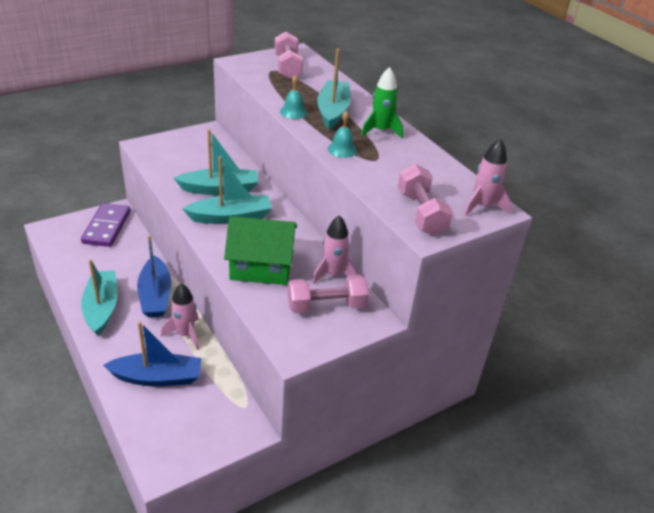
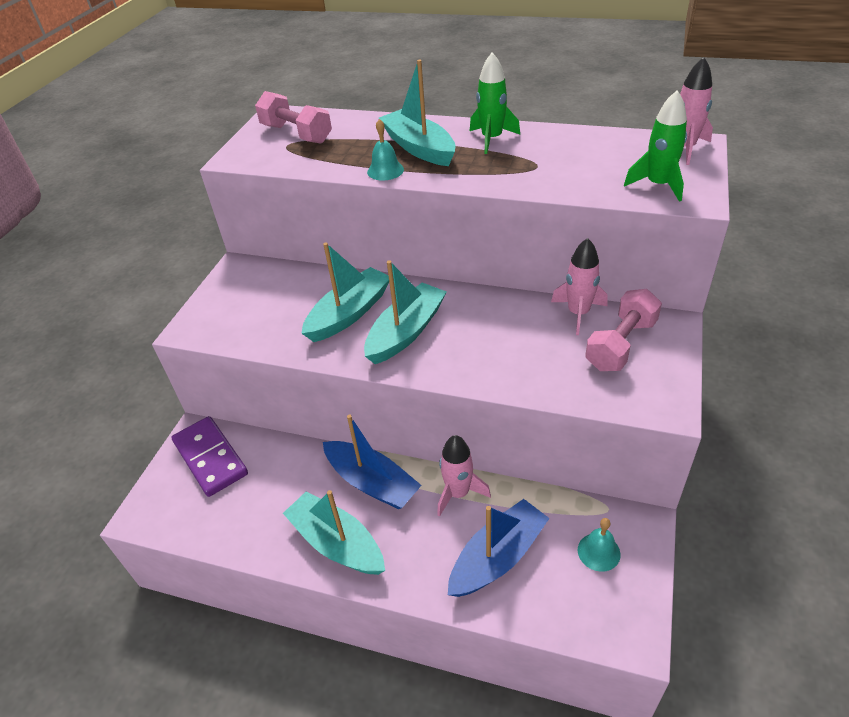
camera: 35 degrees left, 5 degrees up
(261, 266) = (511, 355): green house -> none
(342, 149) = (494, 175): turquoise bell -> turquoise bell (598, 552)
(421, 213) = (658, 185): pink dumbbell -> green rocket

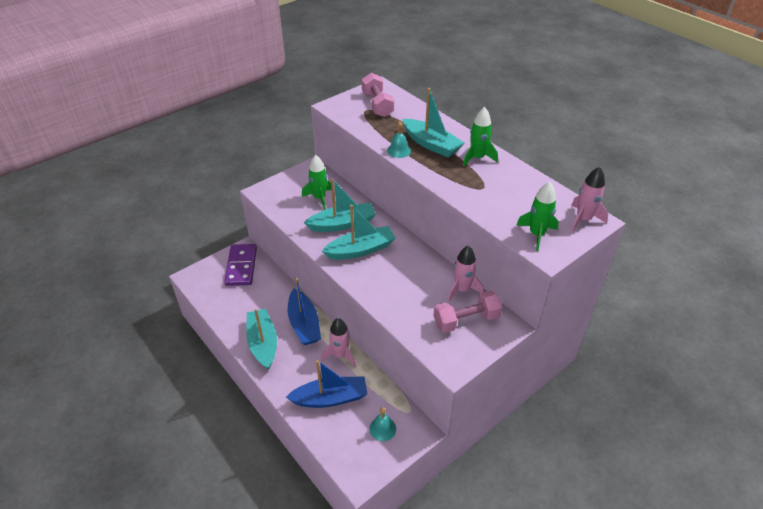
camera: 30 degrees right, 0 degrees up
(285, 298) = (319, 198): none -> green rocket
(419, 148) = (431, 144): turquoise boat -> turquoise boat turned 135 degrees clockwise

